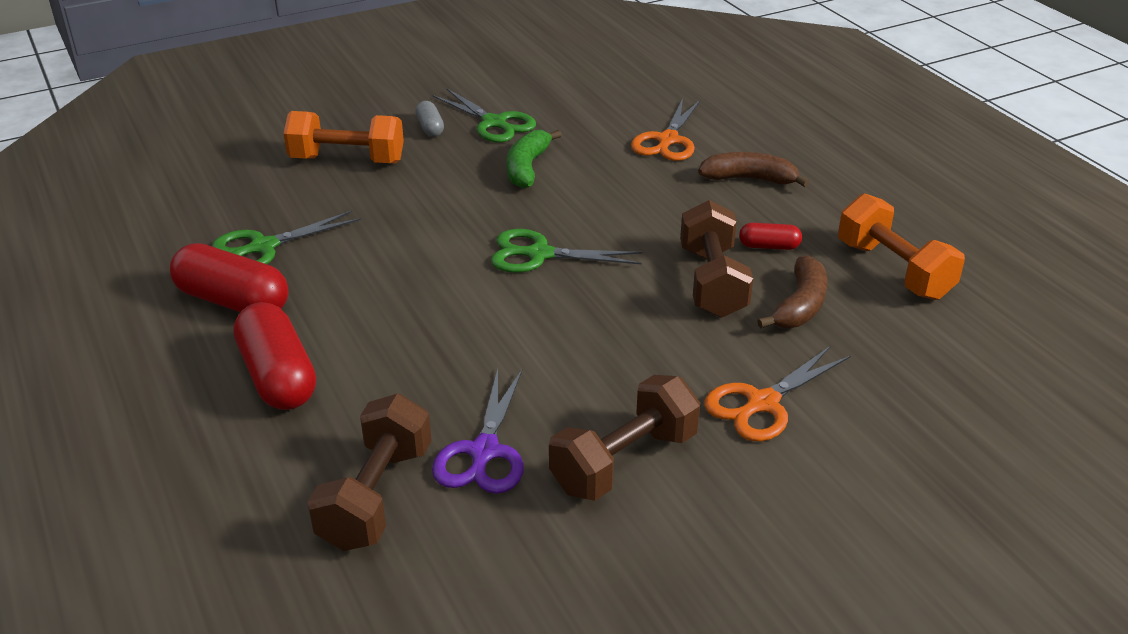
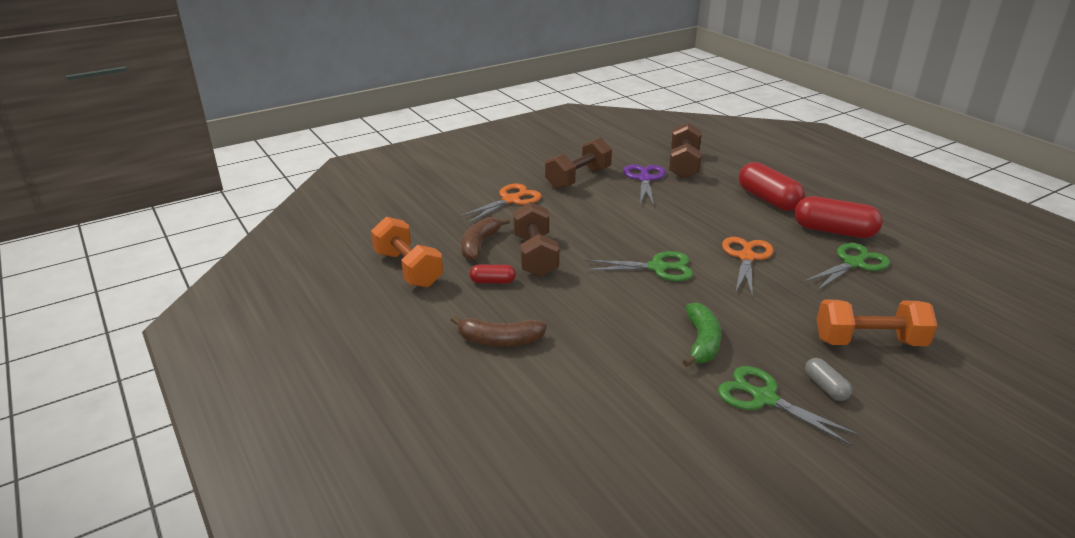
camera: 175 degrees right, 5 degrees down
(667, 140) = (577, 384): orange scissors -> orange scissors (746, 257)

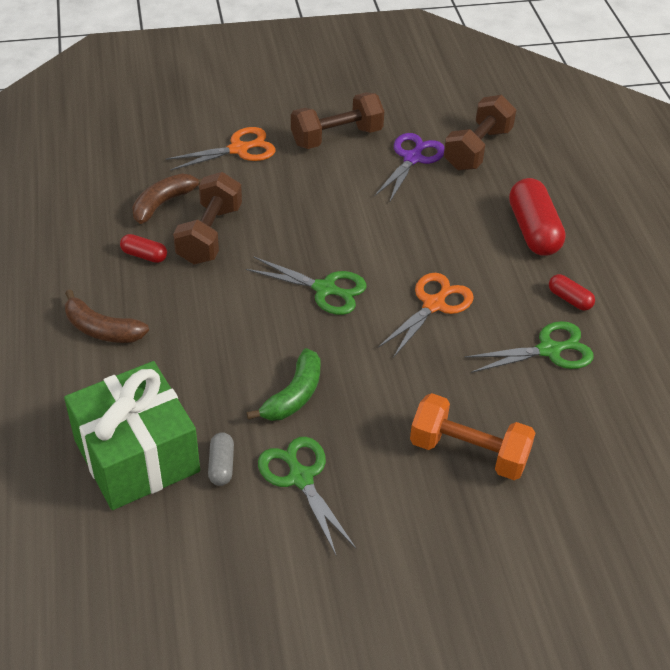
camera: 20 degrees right, 15 degrees up
(408, 269) = (74, 214): orange dumbbell -> none
(612, 425) = (137, 456): none -> green gift
(825, 387) = (372, 487): grey capsule -> grey capsule (221, 465)
(834, 231) = (569, 299): red capsule -> red capsule, size x0.50

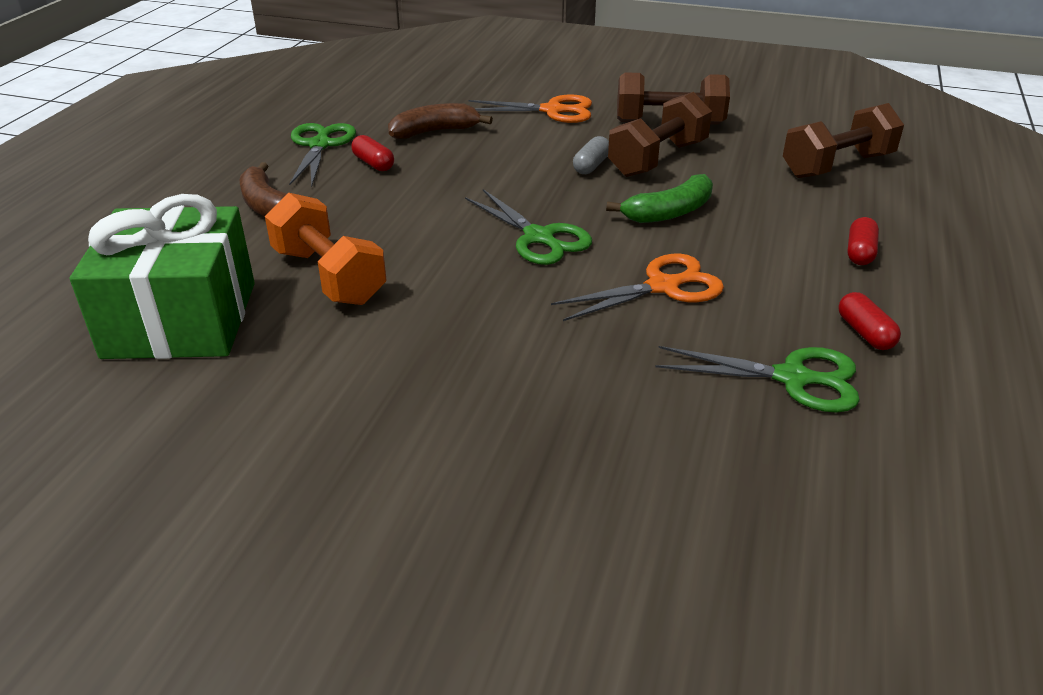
camera: 30 degrees right, 10 degrees down
(210, 235) = (456, 164): brown dumbbell -> brown dumbbell (658, 159)
(221, 465) = (257, 359): grey capsule -> grey capsule (591, 166)
(294, 395) = (408, 320): green banana -> green banana (669, 212)
(301, 478) = (333, 404): green scissors -> green scissors (320, 145)
(412, 158) = (746, 157): purple scissors -> none
(468, 452) = (579, 454): orange dumbbell -> orange dumbbell (329, 276)
(533, 230) = (859, 252): red capsule -> red capsule, size x0.50

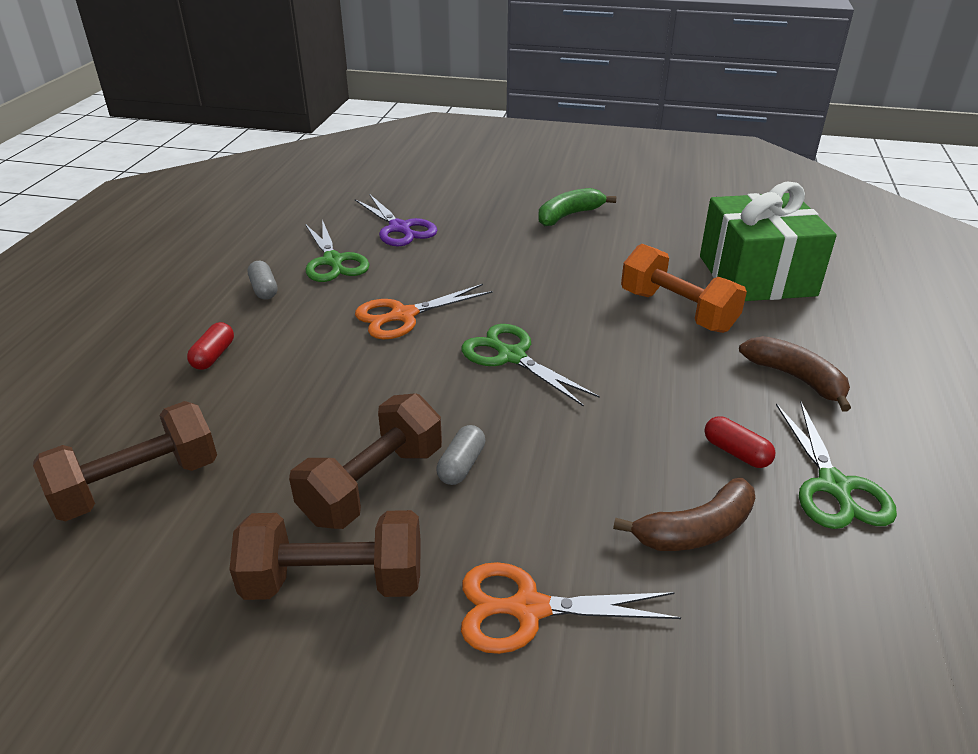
camera: 175 degrees right, 0 degrees up
(669, 212) = (379, 394): green banana -> green banana (568, 215)
(706, 450) = (399, 228): none -> purple scissors
(792, 378) = (333, 261): green scissors -> green scissors turned 120 degrees counterclockwise
(865, 333) = (264, 289): red capsule -> grey capsule

